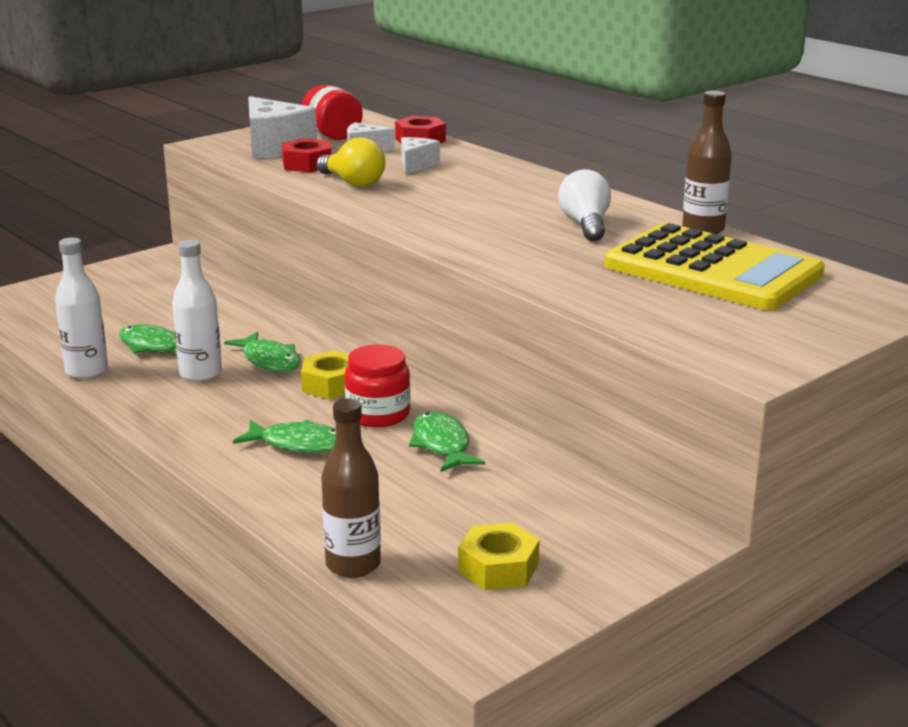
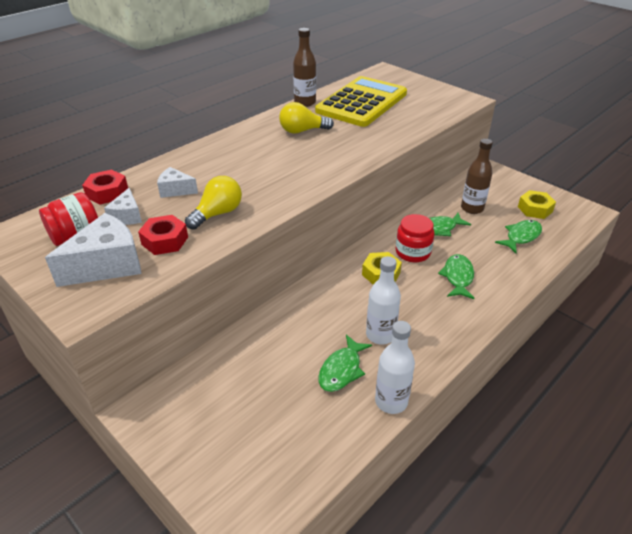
camera: 95 degrees left, 15 degrees up
(269, 361) = (353, 305): green fish -> green fish (521, 237)
(353, 564) = (557, 246): brown bottle -> brown bottle (472, 208)
(585, 225) = (302, 131): white light bulb -> yellow light bulb

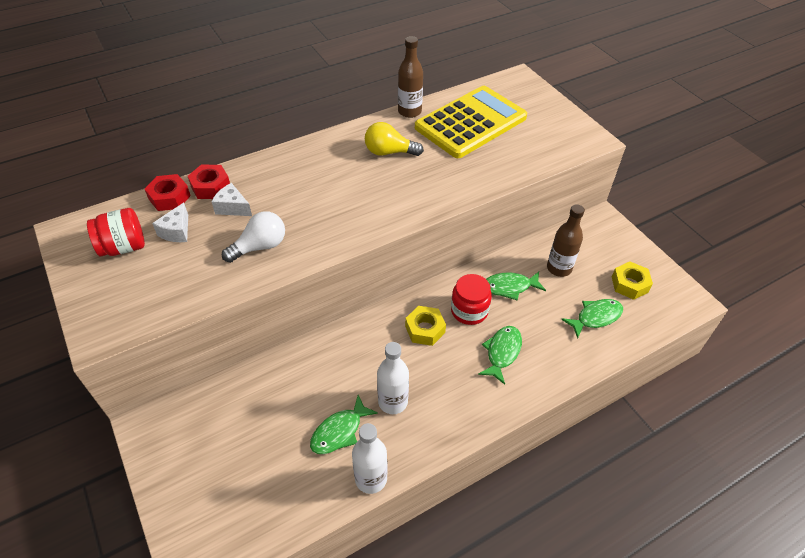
camera: 15 degrees right, 10 degrees up
(107, 265) = (138, 287): white cheese -> none
(165, 241) = (199, 269): red nut -> red nut (211, 187)
(217, 214) = (260, 247): yellow light bulb -> white light bulb

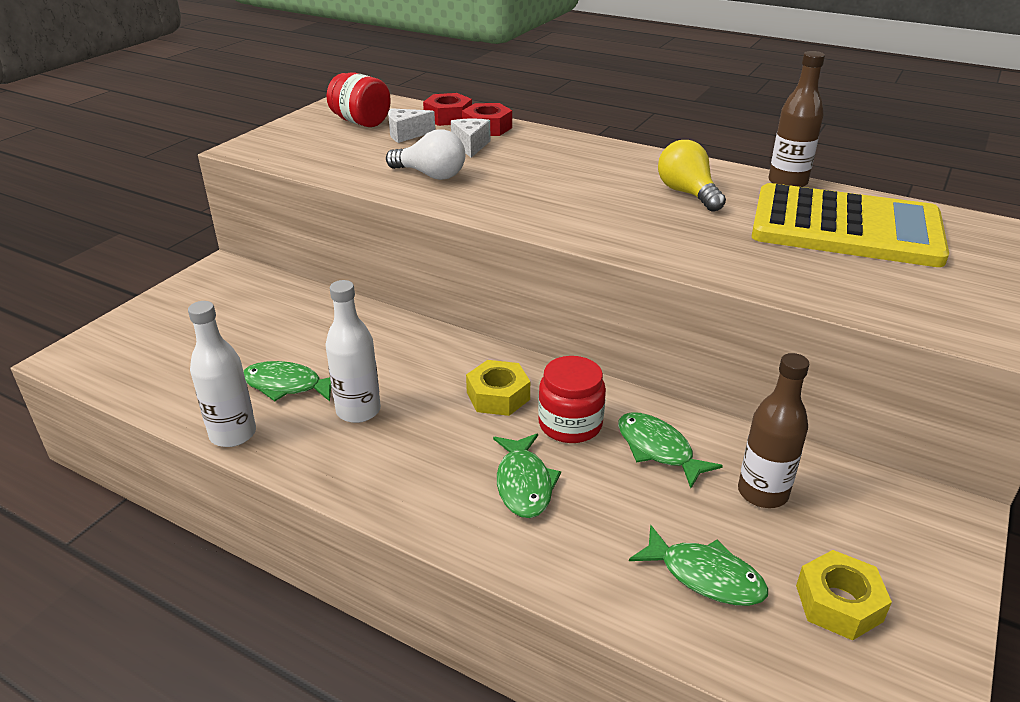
camera: 60 degrees right, 15 degrees down
(502, 352) = (524, 484): green fish -> green fish turned 90 degrees clockwise

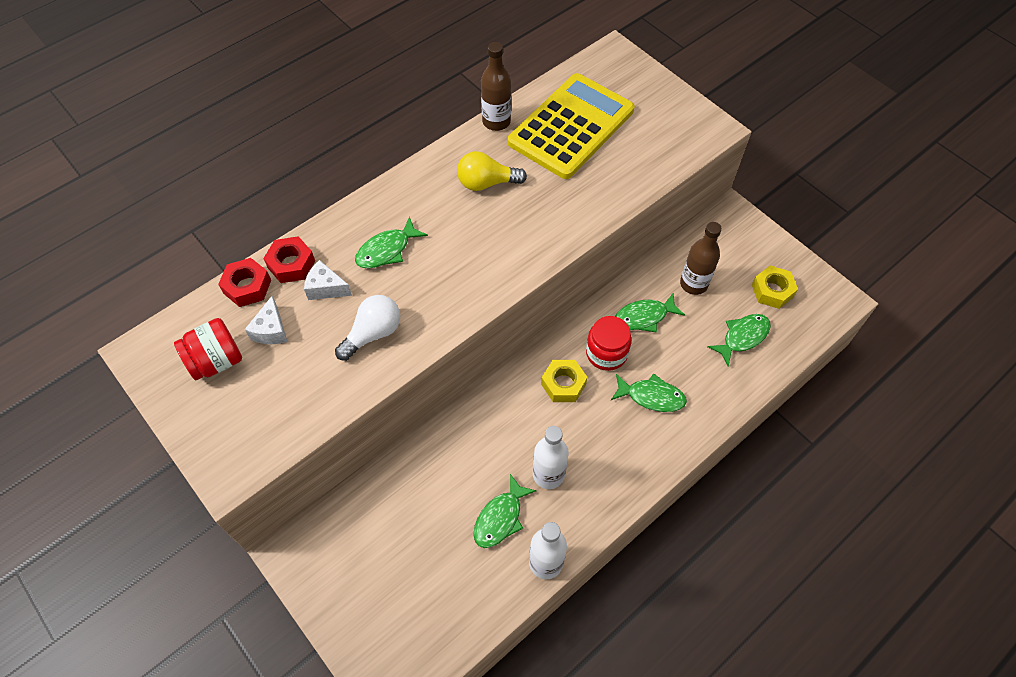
camera: 70 degrees left, 25 degrees up
(541, 162) = (387, 250): none -> green fish

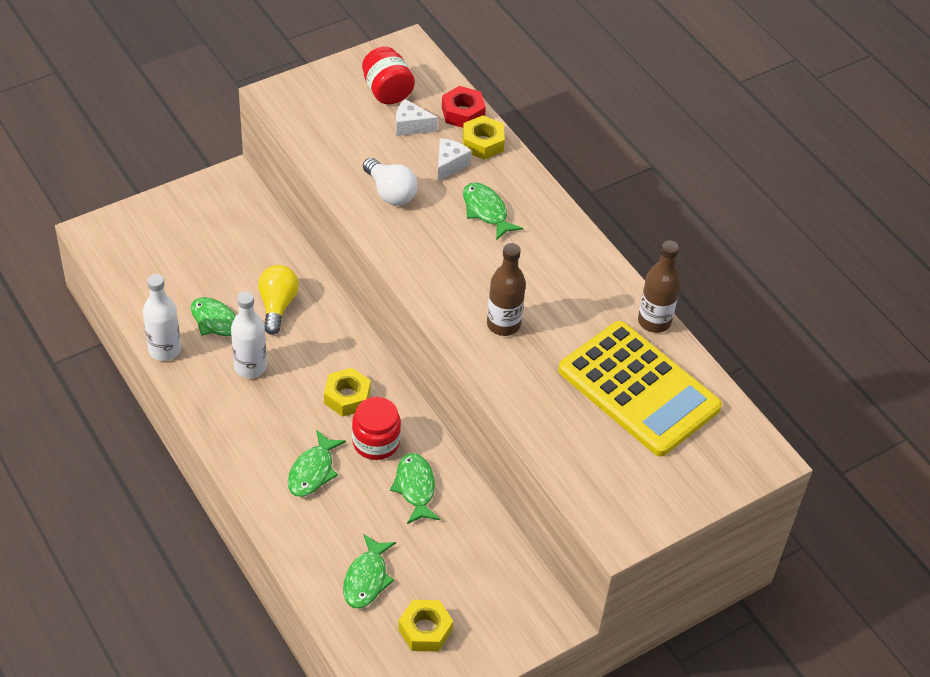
camera: 95 degrees right, 10 degrees down
(291, 264) = (483, 143): red nut -> yellow nut
(486, 183) = (562, 300): yellow light bulb -> yellow light bulb (277, 306)
(693, 284) = (451, 548): brown bottle -> brown bottle (503, 324)
(742, 337) = (366, 579): green fish -> green fish turned 45 degrees clockwise

